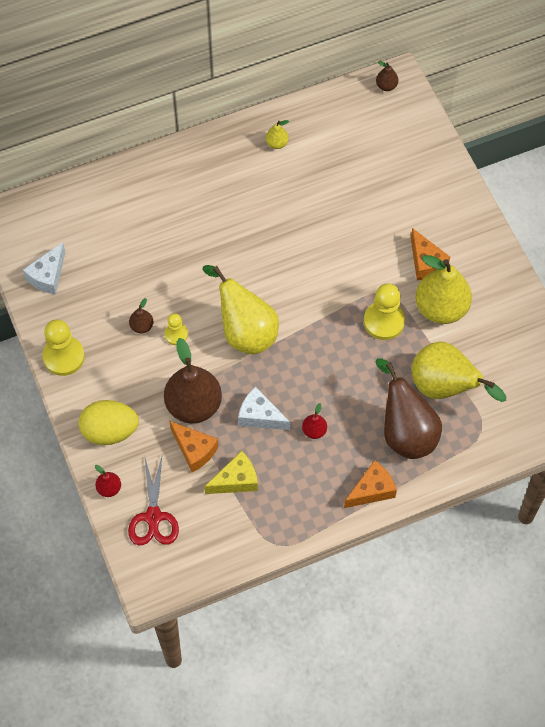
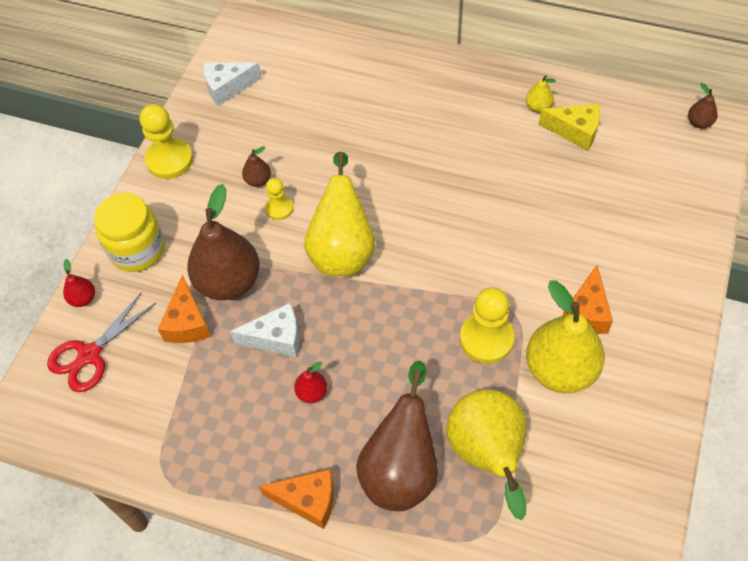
camera: 45 degrees right, 5 degrees down
(110, 431) = (137, 249): yellow egg -> yellow jar
(236, 480) = (193, 381): yellow cheese -> yellow cheese (575, 131)
(260, 416) = (276, 338): white cheese -> white cheese turned 105 degrees clockwise

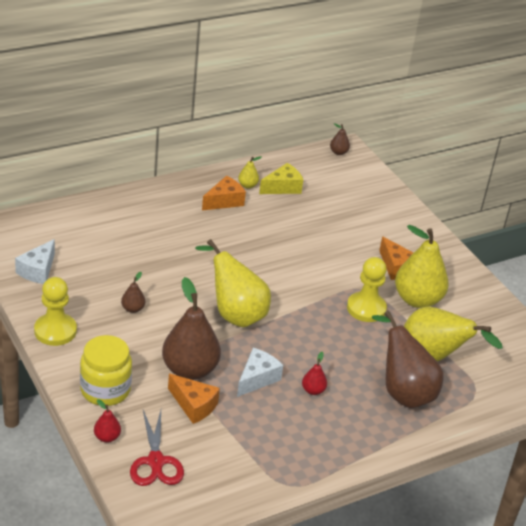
camera: 55 degrees left, 20 degrees down
(279, 208) = (167, 315): yellow pawn -> none
(308, 500) = (378, 438): orange cheese -> orange cheese (224, 201)

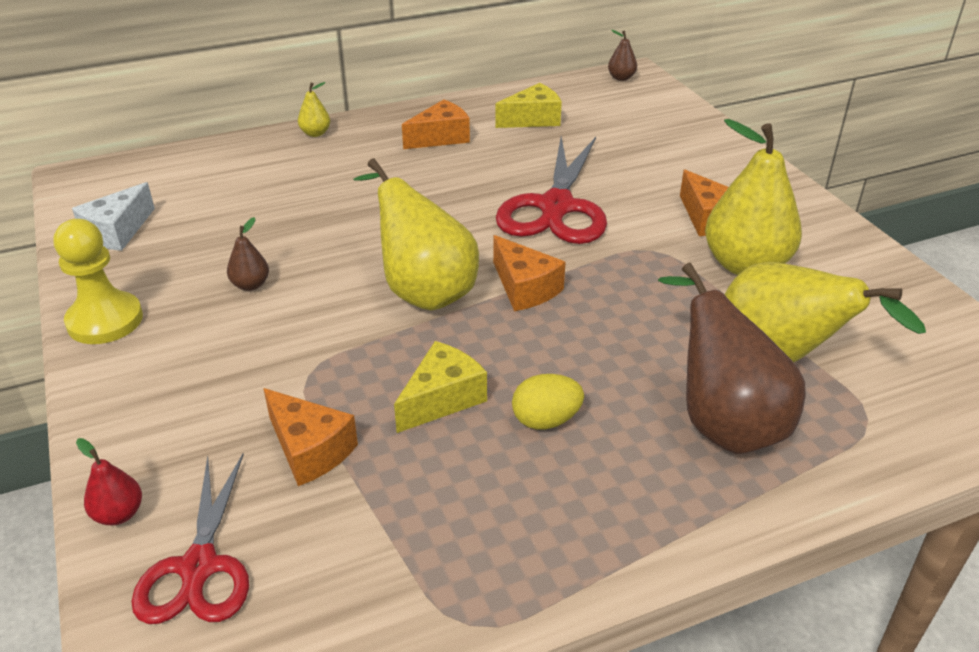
camera: 10 degrees right, 0 degrees up
(105, 390) = (152, 421): yellow jar -> none
(189, 370) = (320, 384): brown pear -> none
(247, 185) = (480, 118): yellow pear -> yellow pear (315, 133)
(257, 378) = (442, 399): white cheese -> yellow cheese
(292, 313) = (524, 288): none -> orange cheese
(305, 257) = (556, 207): none -> red scissors
(313, 390) = (546, 420): red pear -> yellow egg
(366, 308) = (655, 279): yellow pawn -> none

